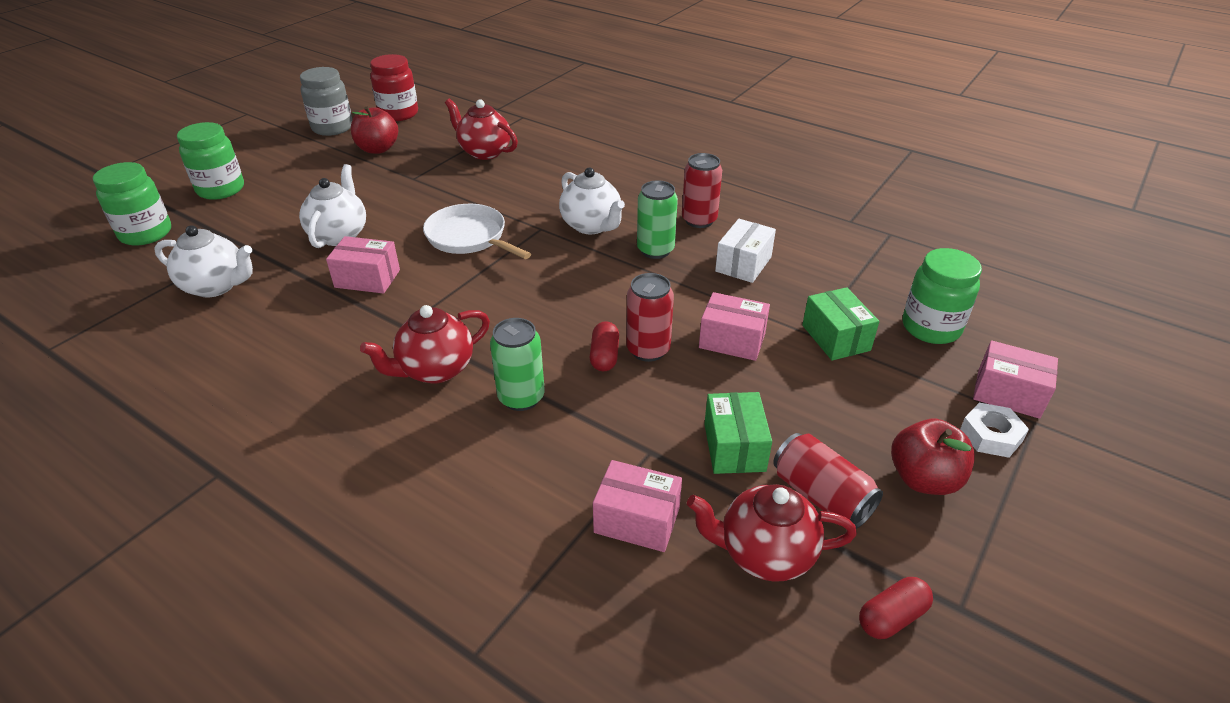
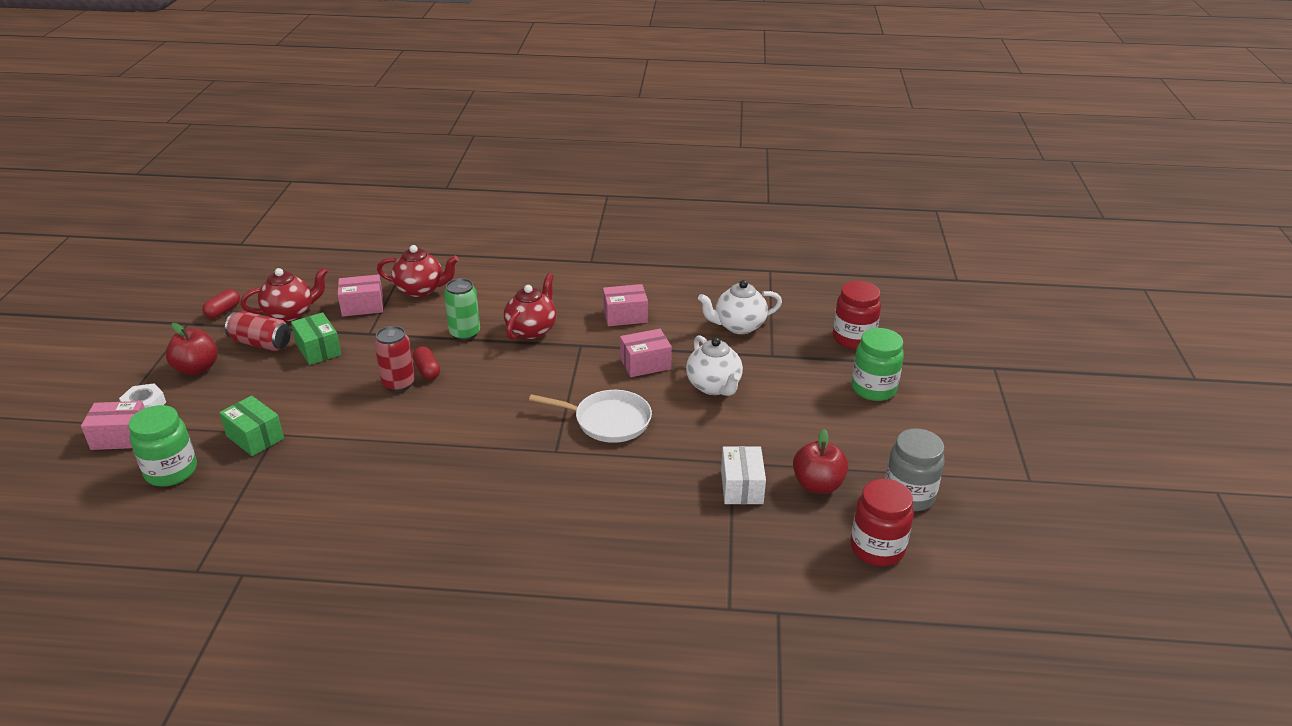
camera: 150 degrees right, 5 degrees down
(146, 234) = (853, 339): green jar -> red jar
(484, 152) = (705, 525): red teapot -> red teapot (420, 290)
(591, 226) = (511, 470): white teapot -> none
(655, 250) = (435, 465): green can -> none
(699, 220) = (409, 515): red can -> none
(732, 340) = (338, 409): pink box -> pink box (625, 316)
(743, 264) = (347, 478): white box -> white box (741, 487)

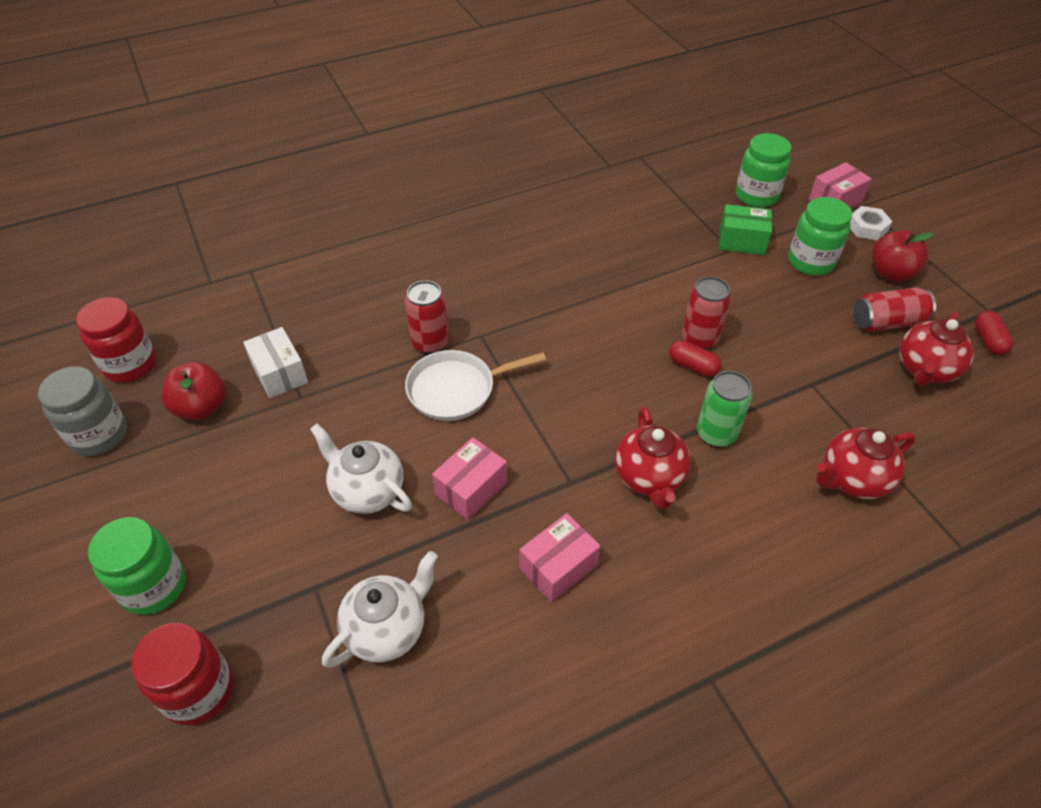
camera: 150 degrees right, 15 degrees up
(235, 399) = (810, 262): none -> green jar
(318, 349) = (826, 341): green box -> none
(362, 306) = (874, 418): pink box -> none
(601, 461) = (430, 343): none -> red can

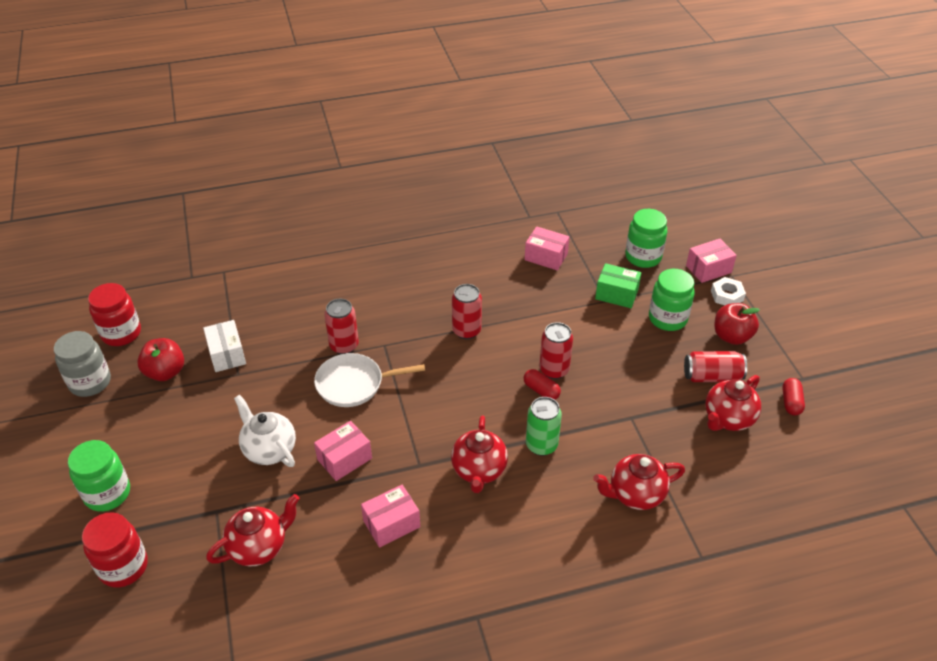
camera: 10 degrees right, 5 degrees down
(387, 629) = (259, 547): white teapot -> red teapot
(578, 305) = (466, 331): none -> red can
(644, 208) = (546, 257): none -> pink box

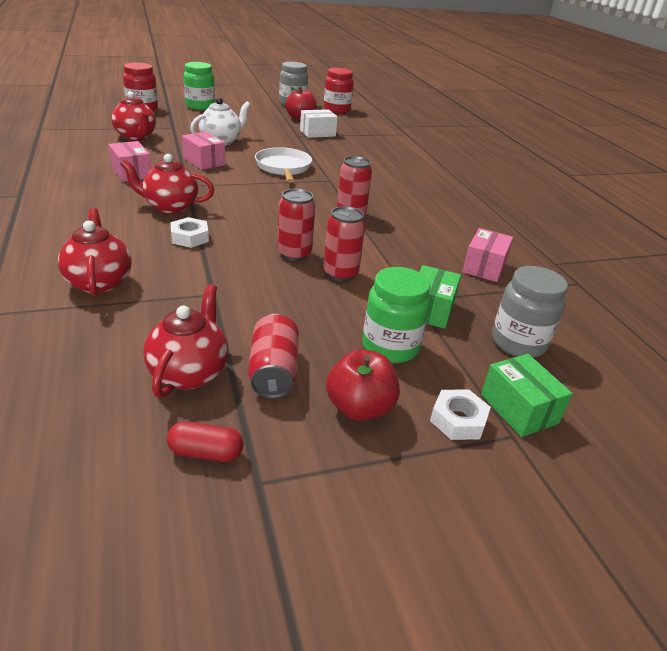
camera: 85 degrees right, 10 degrees down
(344, 346) = (328, 166): red can -> red can (340, 273)
(541, 390) = (264, 244): red capsule -> none
(541, 445) = (190, 237): green can -> white nut
(643, 257) = (518, 343): green jar -> grey jar
(708, 269) = (519, 409): pink box -> green box
(728, 419) = (189, 373): red teapot -> red teapot turned 60 degrees clockwise

